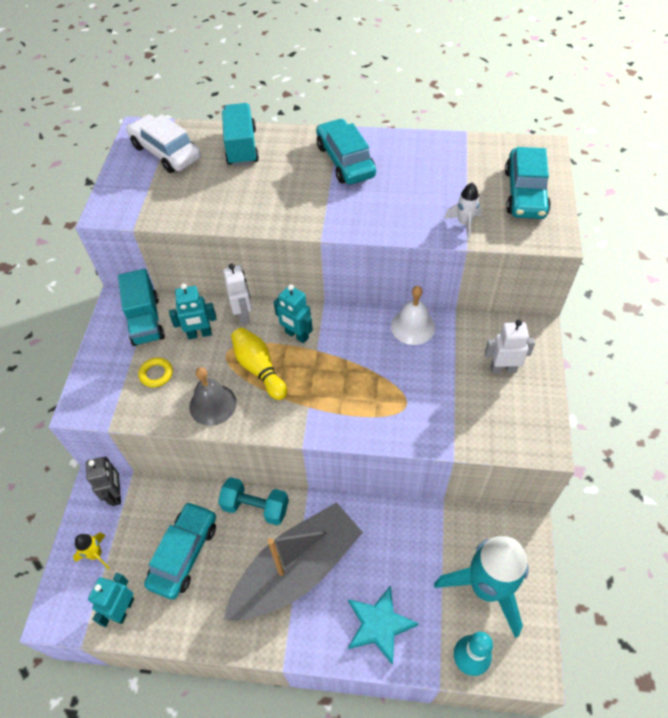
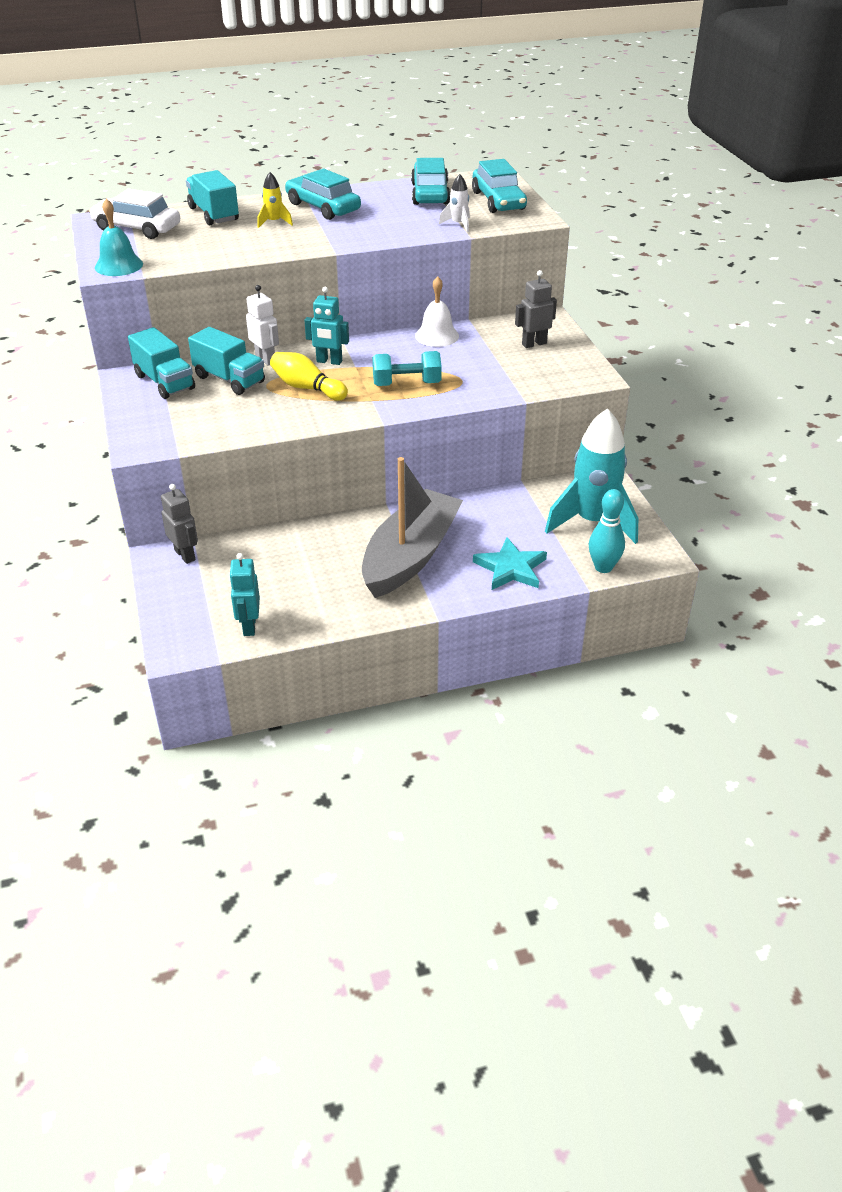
camera: 25 degrees left, 15 degrees down
(96, 554) = (192, 599): yellow rocket -> yellow rocket (274, 222)
(121, 206) = (119, 265): none -> turquoise bell
(156, 374) = (203, 412): yellow ring -> none
(184, 553) = (288, 575): turquoise car -> turquoise car (430, 194)
(199, 334) = (229, 379): turquoise robot -> turquoise truck
(212, 404) = (276, 418): grey bell -> none
(256, 507) = (342, 528): turquoise dumbbell -> turquoise dumbbell (406, 384)
(503, 369) = (534, 344): white robot -> grey robot

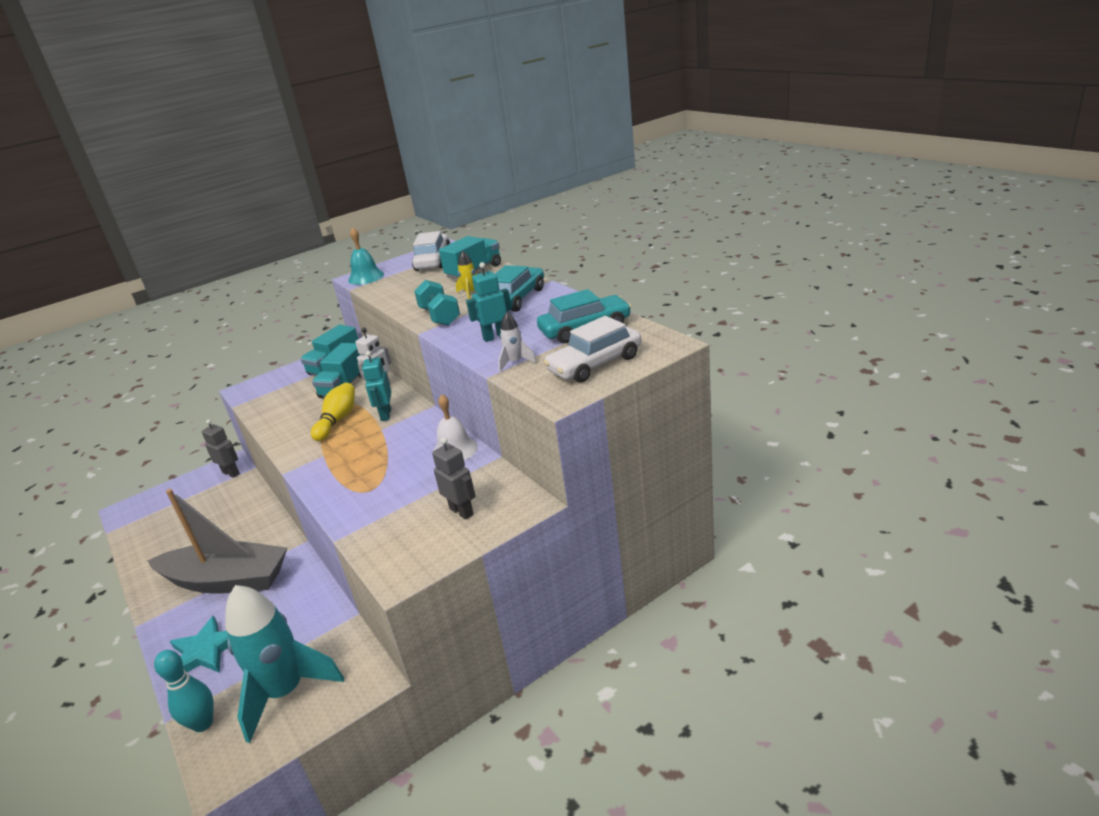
camera: 75 degrees right, 10 degrees down
(185, 555) = (231, 473): grey robot -> grey robot turned 90 degrees counterclockwise
(249, 626) = (144, 530): turquoise robot -> turquoise robot (495, 337)
(406, 384) = (355, 463): turquoise dumbbell -> turquoise dumbbell (440, 316)
(498, 201) = (595, 364): turquoise car -> white car

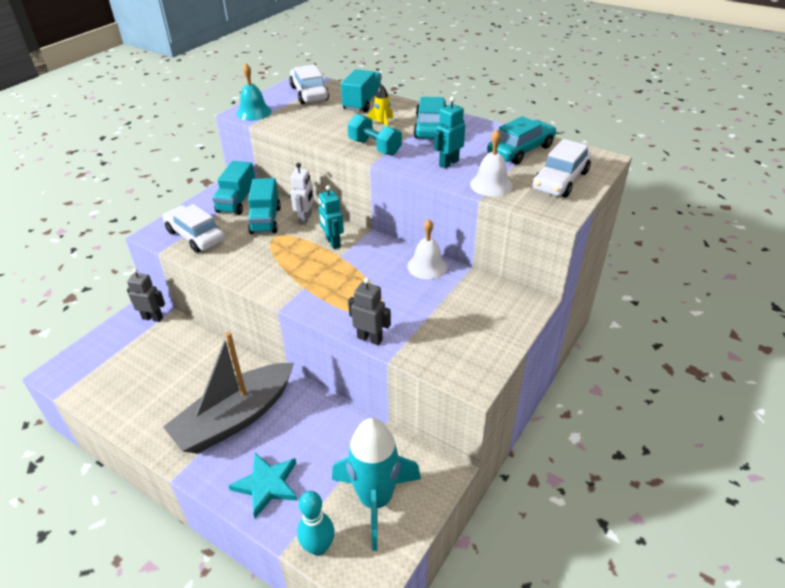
camera: 25 degrees left, 10 degrees up
(227, 580) = (235, 418): grey boat -> grey boat turned 150 degrees clockwise
(274, 395) = (195, 236): none -> white car
(338, 420) = (289, 253): yellow bowling pin -> none
(462, 511) = (480, 318): grey robot -> grey robot (370, 338)
(515, 362) = (491, 185): white rocket -> white bell

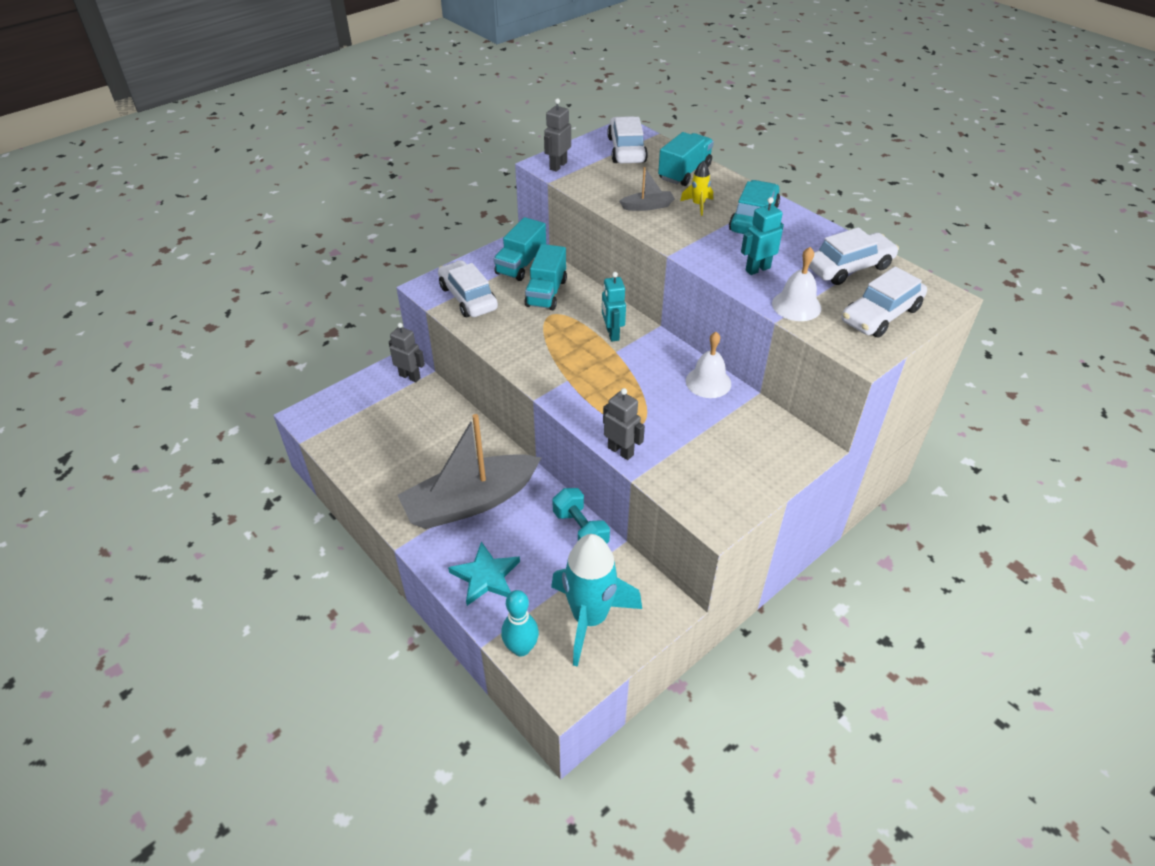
camera: 15 degrees right, 5 degrees up
(254, 112) = (558, 166): turquoise bell -> grey robot
(305, 219) = (590, 299): white robot -> none
(340, 131) = (647, 206): none -> grey boat
(374, 147) = (679, 234): turquoise dumbbell -> turquoise dumbbell (580, 530)
(521, 150) = (849, 267): turquoise car -> white car

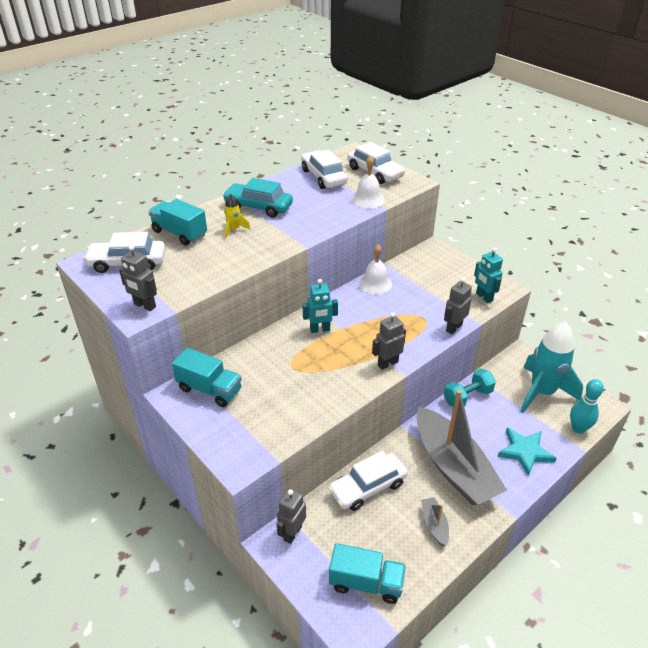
camera: 90 degrees left, 5 degrees down
(468, 298) = (261, 428): white car -> white car (368, 487)
(546, 293) = (259, 370): turquoise truck -> turquoise truck (366, 583)
(553, 386) = (387, 363): none -> grey robot
(647, 206) = (232, 254): grey boat -> grey boat (434, 524)
(757, 269) = (325, 210): turquoise robot -> turquoise robot (484, 297)

